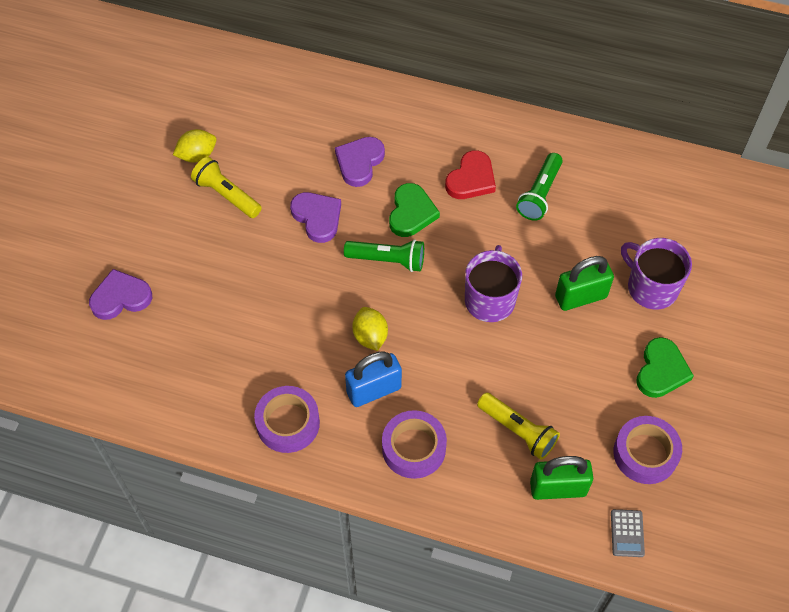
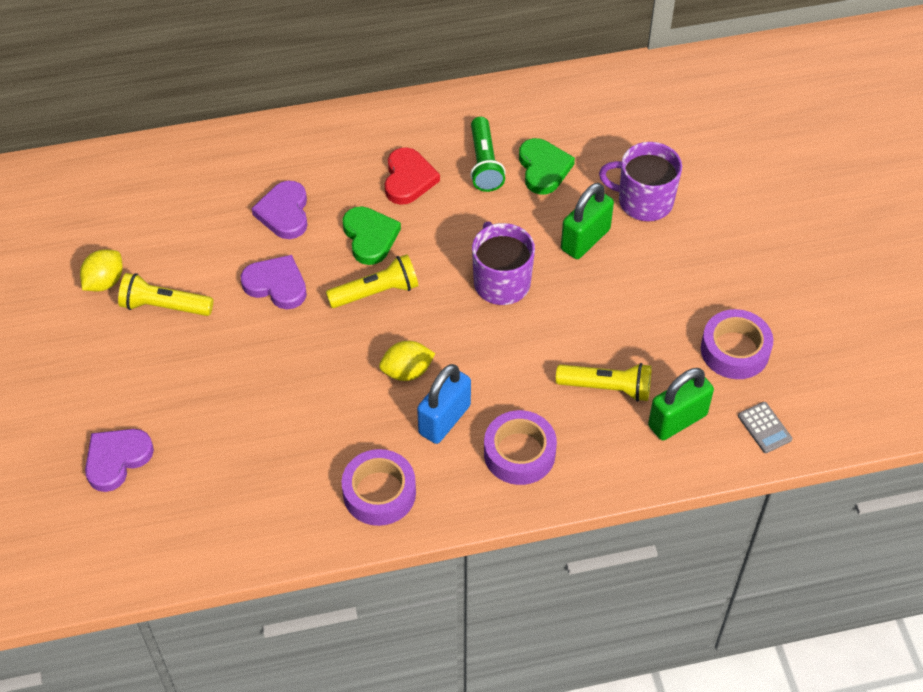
camera: 30 degrees left, 5 degrees down
(370, 336) = (407, 371): yellow lemon -> yellow lemon turned 60 degrees counterclockwise
(387, 260) = (376, 292): green flashlight -> yellow flashlight
(661, 370) = (701, 270): green heart -> green heart (543, 168)

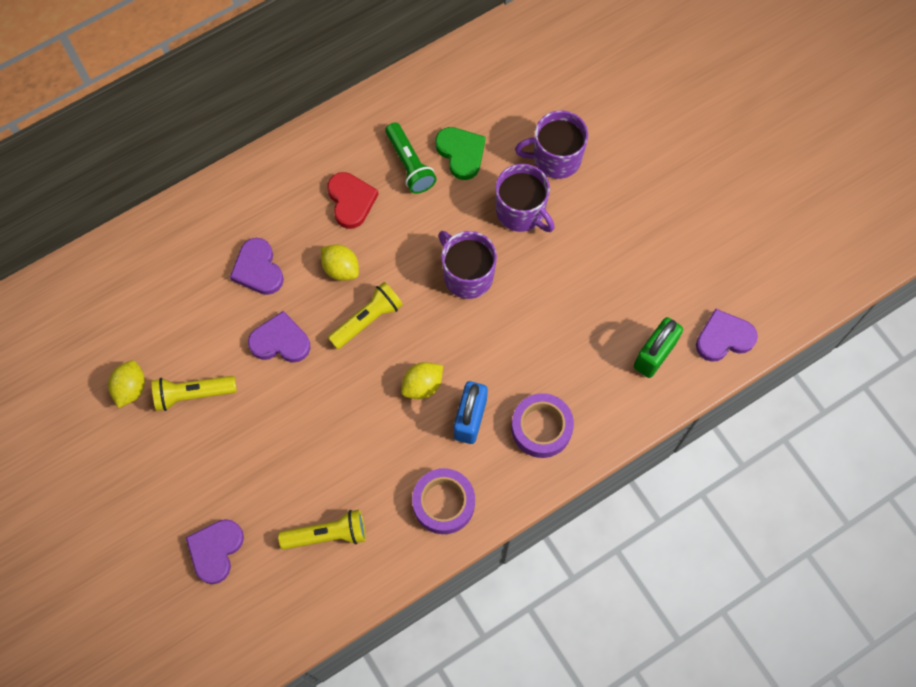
camera: 20 degrees left, 15 degrees up
(370, 237) = (341, 269): green heart -> yellow lemon
(585, 240) = (521, 211): green padlock -> purple mug
(607, 388) = (588, 344): yellow flashlight -> yellow flashlight (327, 534)
(735, 350) = (677, 275): purple tape -> none
(764, 428) = (724, 338): grey calculator -> purple heart

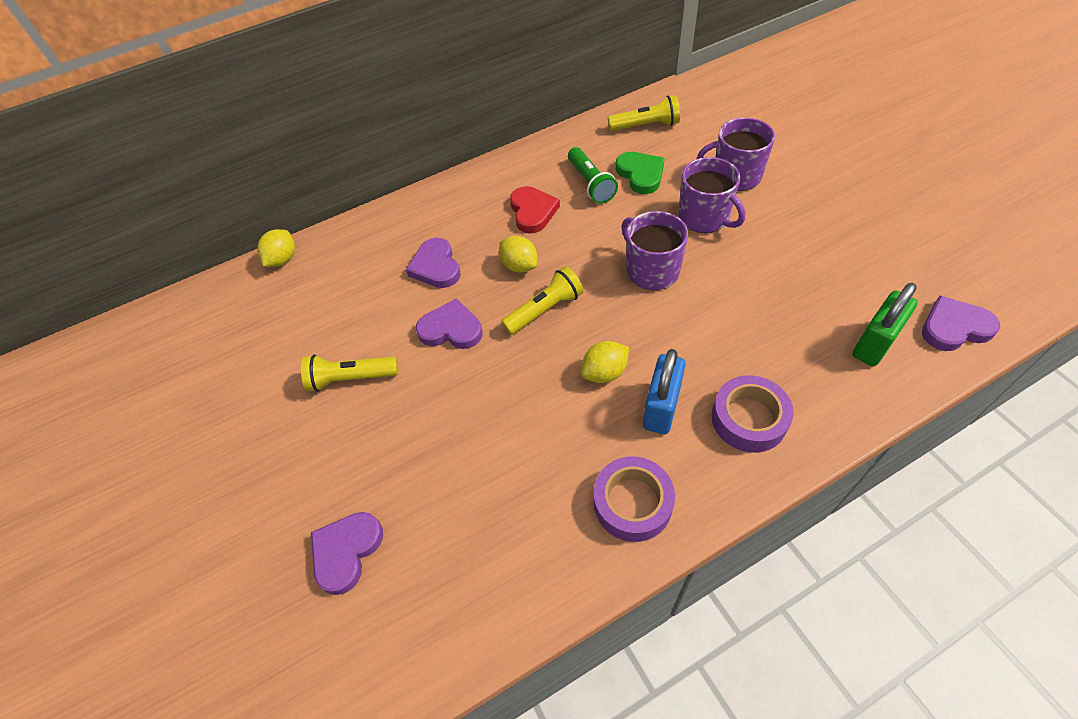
camera: 10 degrees right, 15 degrees down
(130, 388) = (287, 372): yellow lemon -> yellow lemon (283, 259)
(327, 534) = (485, 537): yellow flashlight -> yellow flashlight (645, 126)

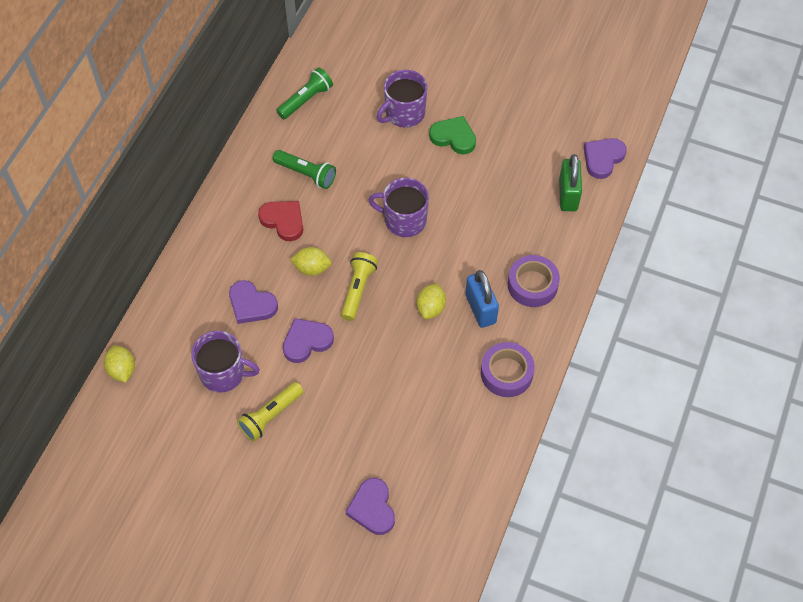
camera: 45 degrees left, 5 degrees up
(640, 174) = (337, 146): green heart -> green heart (453, 137)
(645, 126) = (306, 100): yellow flashlight -> green flashlight
(704, 217) = (408, 159): purple mug -> purple mug (223, 373)

